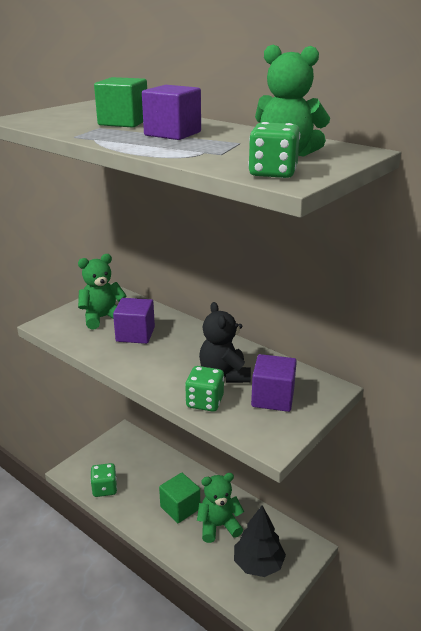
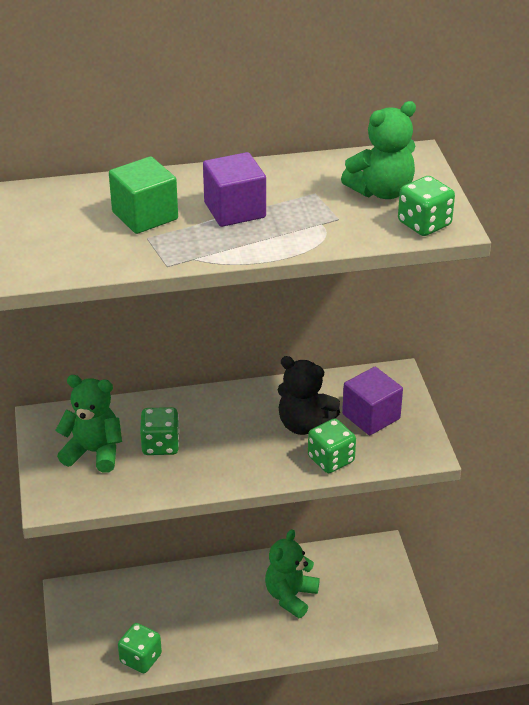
camera: 50 degrees left, 10 degrees up
(102, 318) = (94, 452): green teddy bear -> green teddy bear turned 90 degrees clockwise
(135, 334) = (160, 445): purple cube -> green dice
(180, 508) = (236, 611): green cube -> none
(258, 564) = (361, 596): black tree -> none

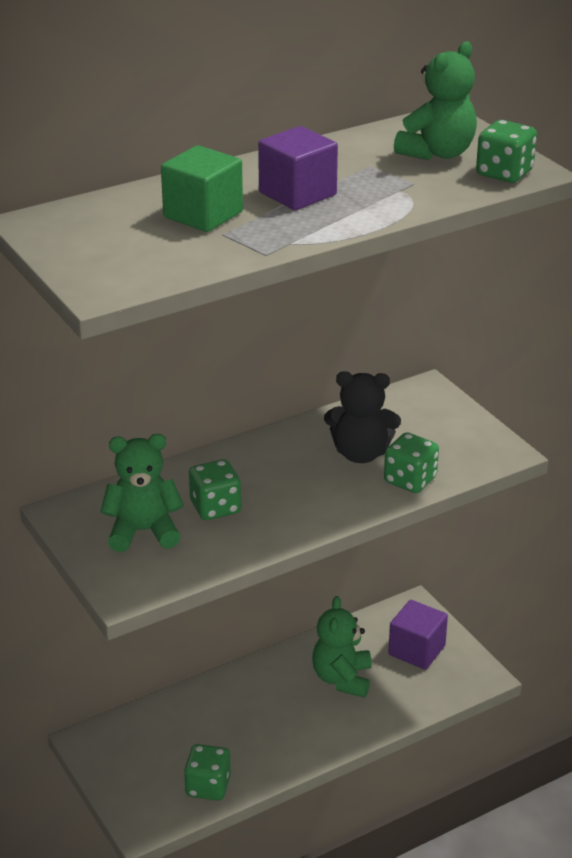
camera: 20 degrees left, 5 degrees down
(371, 416) = (426, 431): purple cube -> purple cube (416, 650)

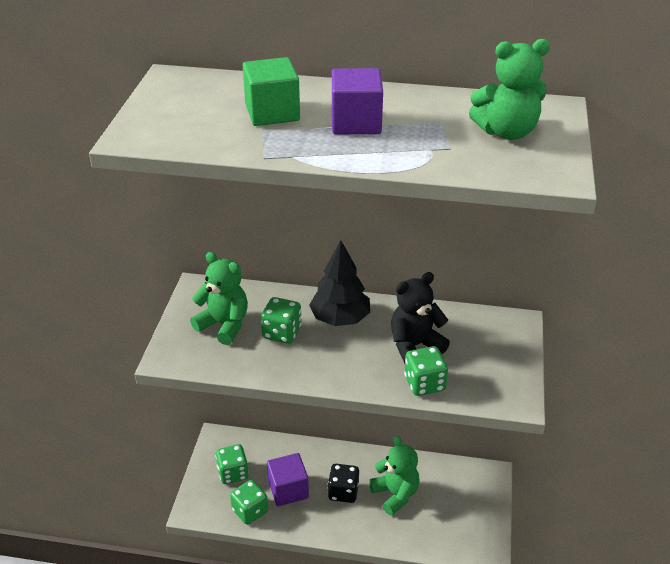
camera: 40 degrees right, 5 degrees up
(257, 466) = (340, 318): none -> black tree
(287, 708) = (343, 492): none -> black dice
(342, 679) = (395, 494): green teddy bear -> green teddy bear turned 105 degrees clockwise
(360, 453) = (414, 346): black teddy bear -> black teddy bear turned 105 degrees clockwise
(416, 650) = (462, 506): purple cube -> purple cube (288, 490)
(504, 173) = (534, 168): green dice -> green dice (233, 473)

